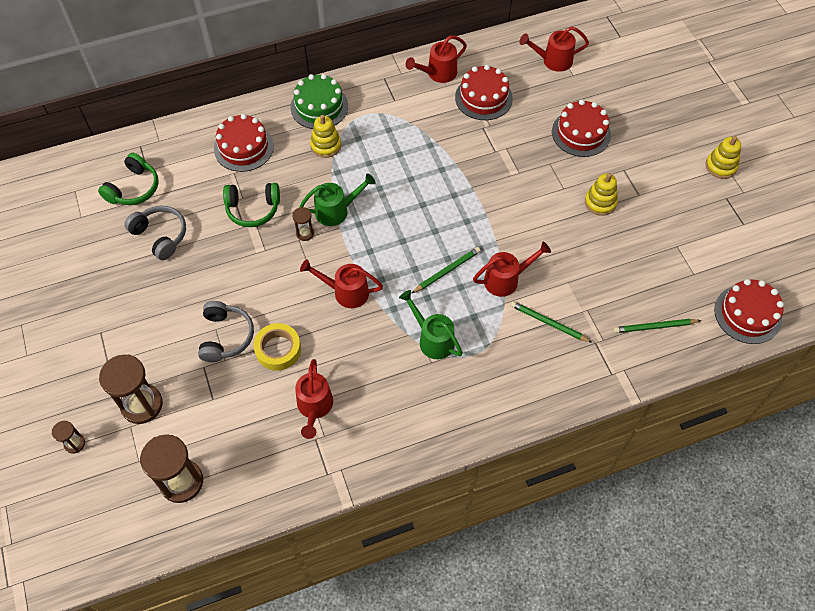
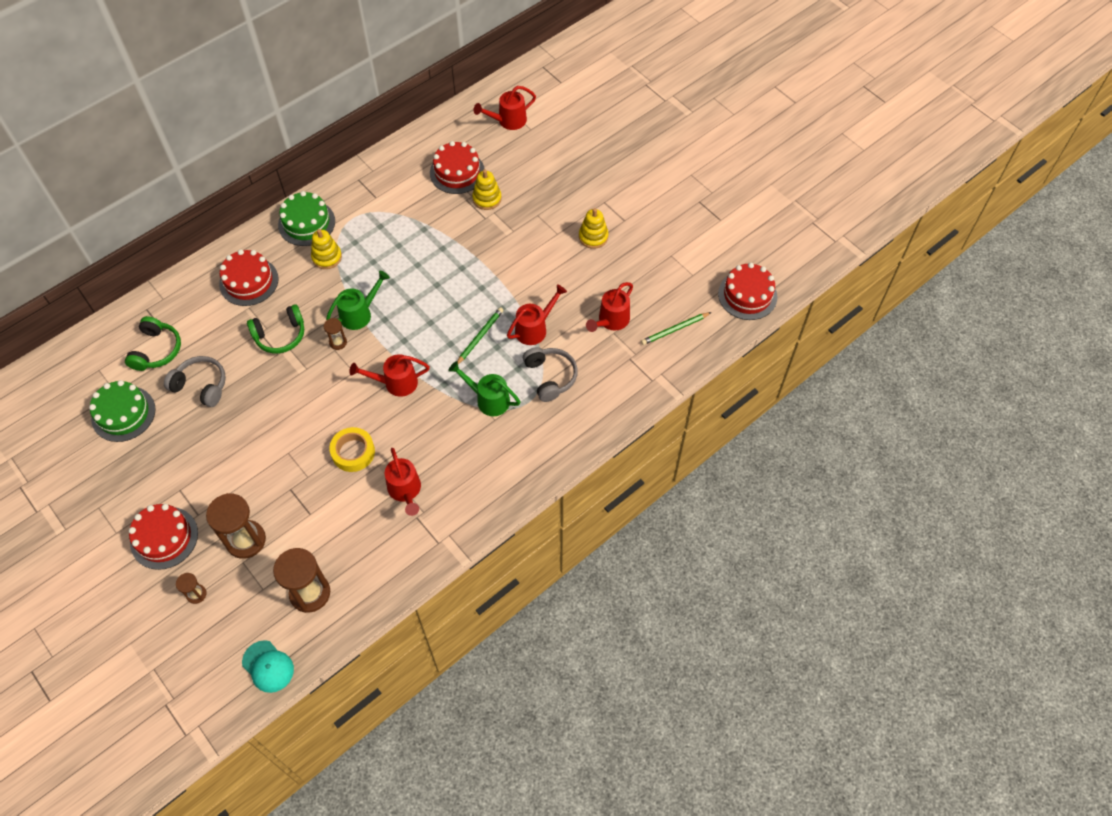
camera: 20 degrees left, 0 degrees up
(80, 240) = (123, 414): none -> green cake
(112, 544) = (268, 666): none -> turquoise cap
(226, 336) = (300, 456): grey headphones -> grey headphones (550, 377)
(437, 74) = (407, 161): red watering can -> red watering can (610, 321)
(548, 323) = (584, 354): green pencil -> none
(581, 133) = (556, 180): red cake -> red cake (164, 538)
(720, 166) = (685, 175): yellow stacking toy -> yellow stacking toy (487, 199)

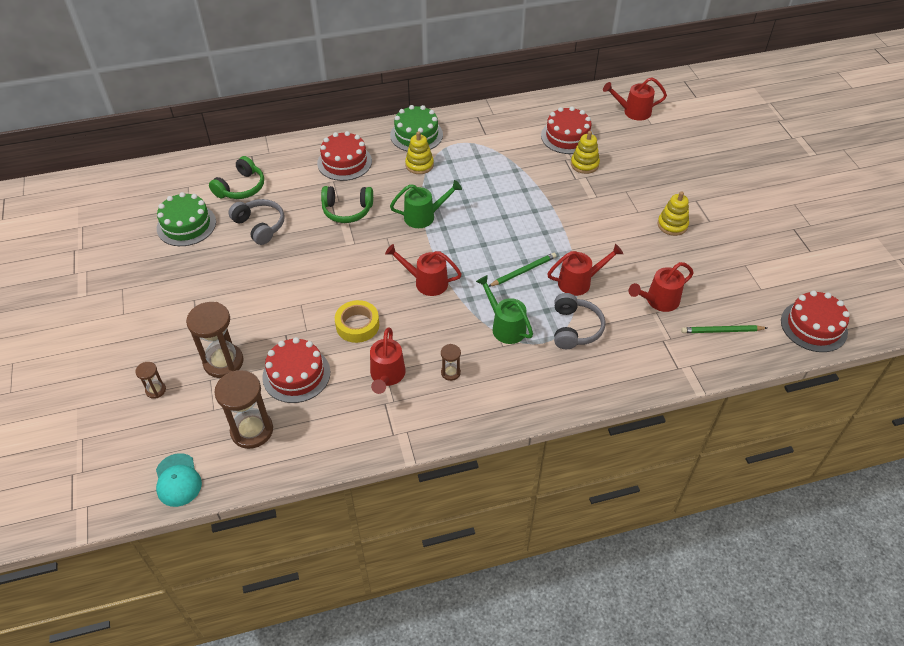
camera: 25 degrees right, 10 degrees down
(164, 538) = (158, 333): red cake -> red cake (296, 374)
(338, 342) = (393, 232): brown hourglass -> brown hourglass (450, 372)

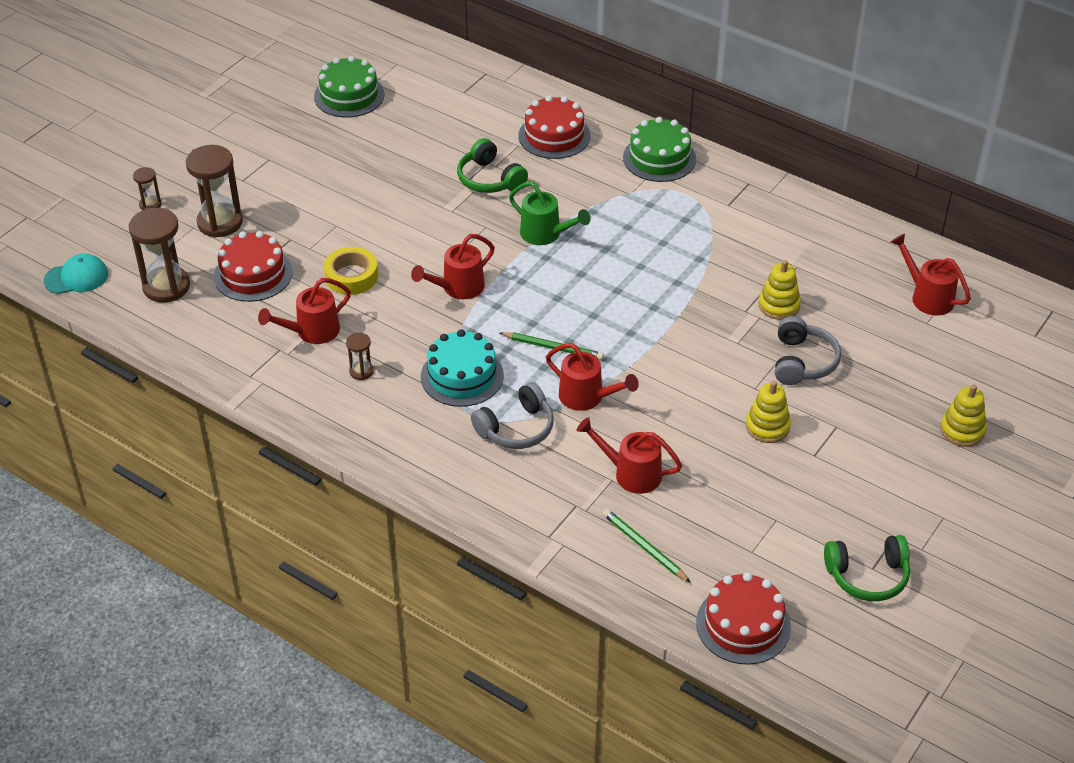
camera: 50 degrees right, 5 degrees down
(178, 480) = (76, 277): turquoise cap -> turquoise cap turned 135 degrees counterclockwise
(241, 187) = (435, 95): green headphones -> green headphones (867, 576)
(260, 226) = (402, 139): grey headphones -> grey headphones (803, 362)
(419, 165) = (616, 187): yellow stacking toy -> yellow stacking toy (962, 430)
(426, 282) = (457, 288): red watering can -> red watering can turned 105 degrees counterclockwise
(505, 326) = (462, 376): green watering can -> turquoise cake
(567, 136) = (808, 267): red cake -> none

